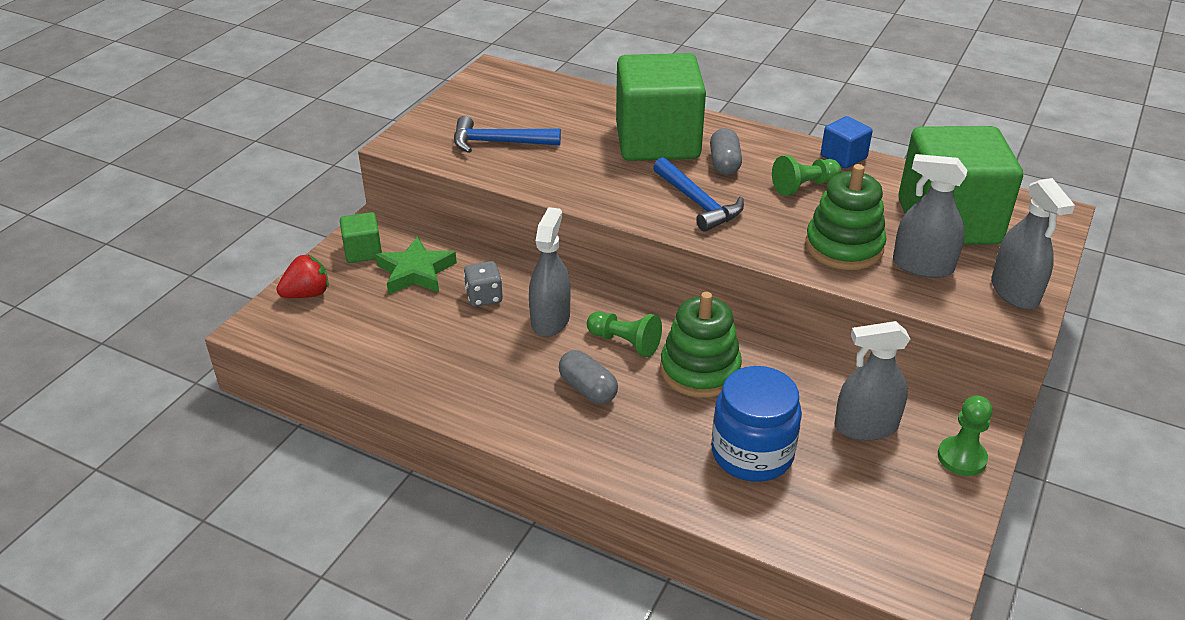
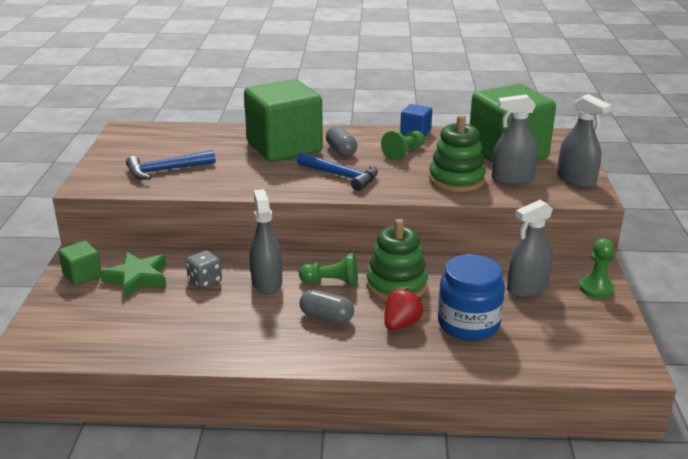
camera: 25 degrees left, 10 degrees down
(307, 294) = (53, 315): red strawberry -> red strawberry (401, 324)

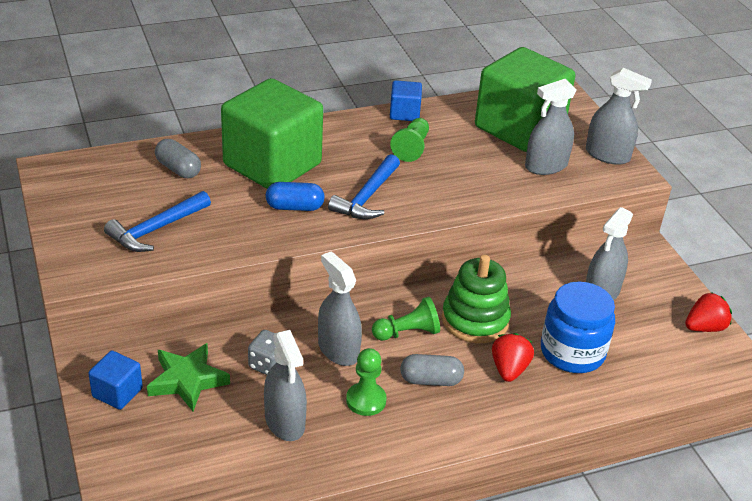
camera: 25 degrees left, 10 degrees up
(82, 275) = (117, 392): green cube -> blue cube
(187, 319) = (285, 421): none -> grey spray bottle
(279, 173) = (294, 207): none -> blue capsule
(341, 151) = (341, 158): grey capsule -> grey capsule (178, 169)
(341, 176) = (367, 197): blue hammer -> blue hammer turned 105 degrees clockwise
(456, 179) = (491, 178): green stacking toy -> none
(596, 289) = (663, 278): green pawn -> green pawn (366, 400)
(613, 332) = (704, 327): none -> red strawberry

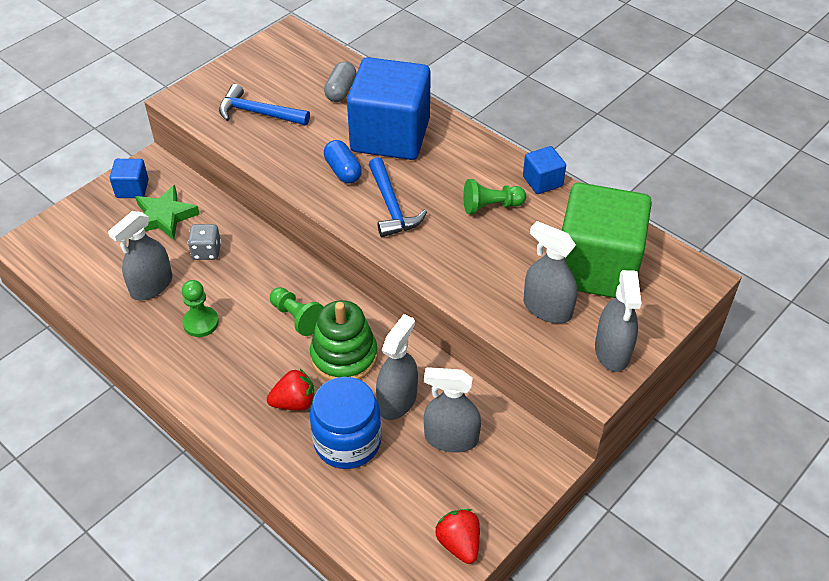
camera: 65 degrees right, 10 degrees up
(272, 164) = (390, 135): green cube -> blue cube
(338, 350) = (248, 283): grey spray bottle -> grey spray bottle (397, 400)
(367, 197) = (391, 206): blue hammer -> blue hammer turned 105 degrees counterclockwise
(430, 380) = (248, 354): grey capsule -> none
(704, 327) = (459, 543): red strawberry -> red strawberry turned 150 degrees counterclockwise

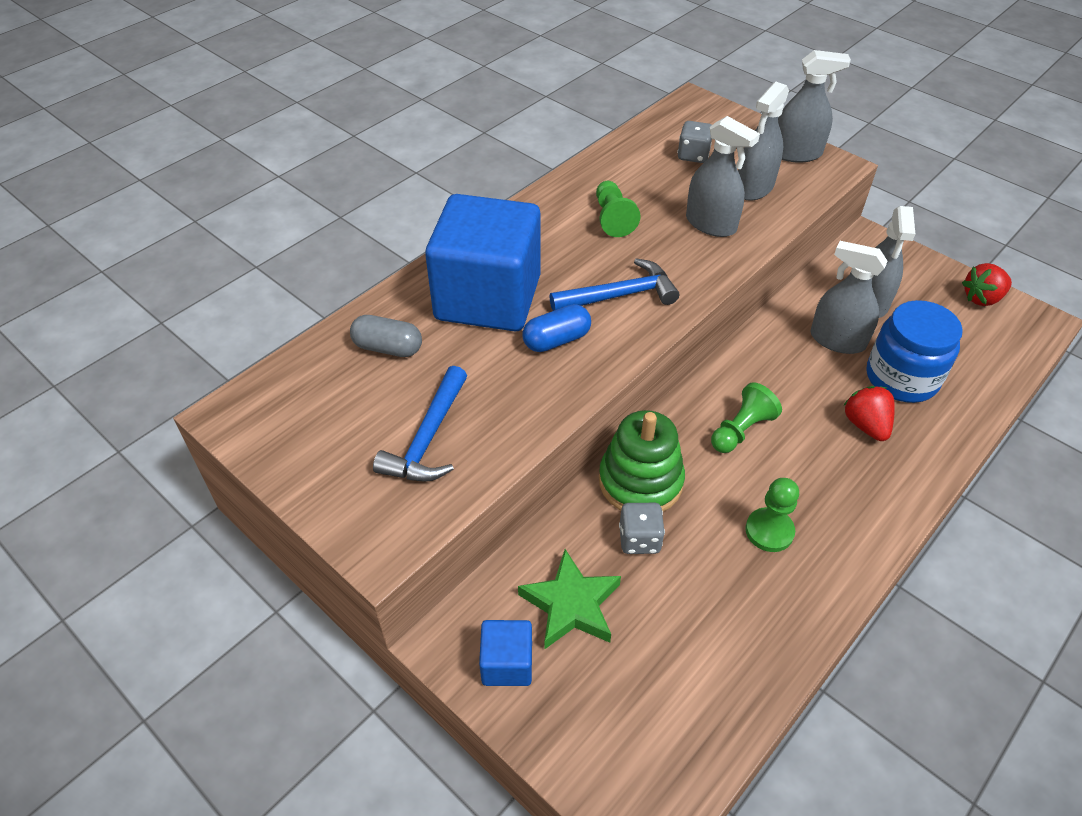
camera: 90 degrees left, 0 degrees up
(151, 286) = (713, 601): grey spray bottle -> grey spray bottle (711, 224)
(344, 356) = (790, 384): green stacking toy -> green stacking toy (640, 481)
(542, 181) = (571, 181): blue cube -> none
(596, 267) = (693, 155): green cube -> grey dice

